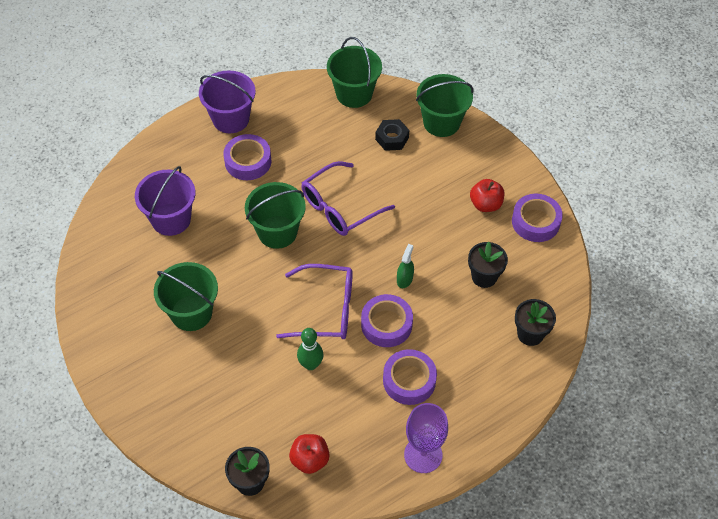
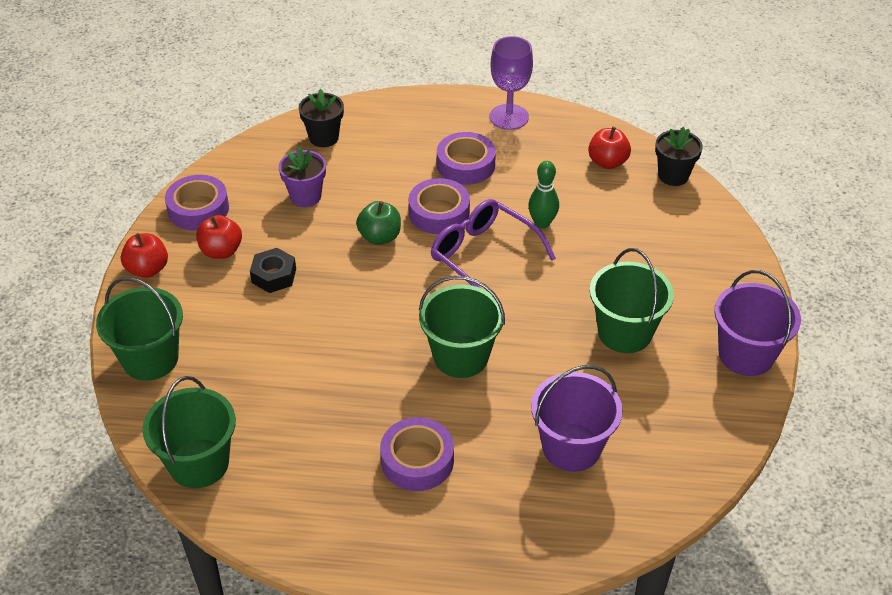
camera: 140 degrees left, 10 degrees down
(231, 119) = (384, 536): purple bucket -> purple bucket (746, 354)
(340, 207) = (367, 339): purple glasses -> none
(392, 138) = (225, 377): black nut -> black nut (274, 276)
(404, 279) = (380, 237): green spray bottle -> green apple
(484, 277) = (305, 196): black flower pot -> purple flower pot
(510, 166) = (147, 269): none -> red apple

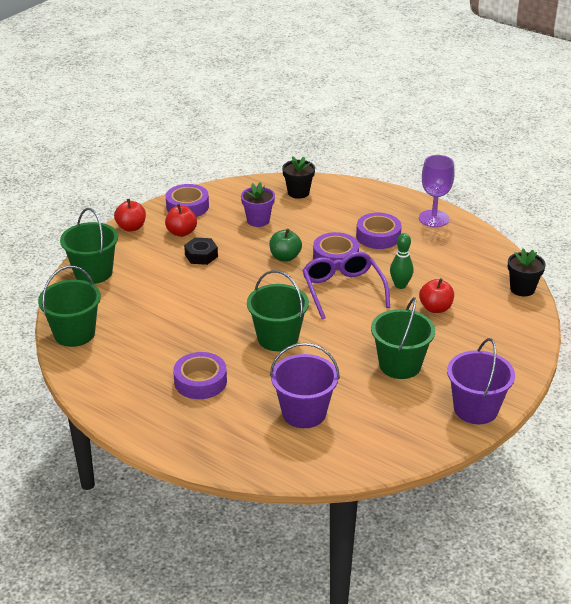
camera: 30 degrees right, 10 degrees down
(607, 162) = (480, 266): red apple -> red apple (435, 308)

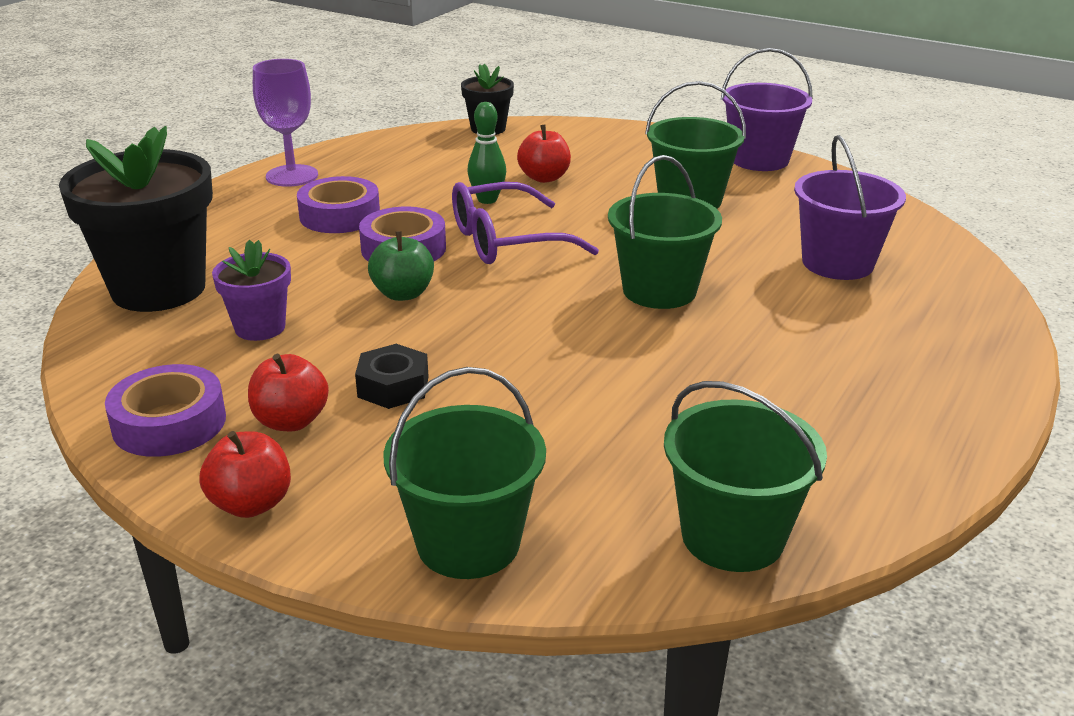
camera: 95 degrees left, 5 degrees down
(200, 381) = (813, 355): purple tape -> none
(298, 192) = (158, 289): black flower pot -> black flower pot, size x1.95

